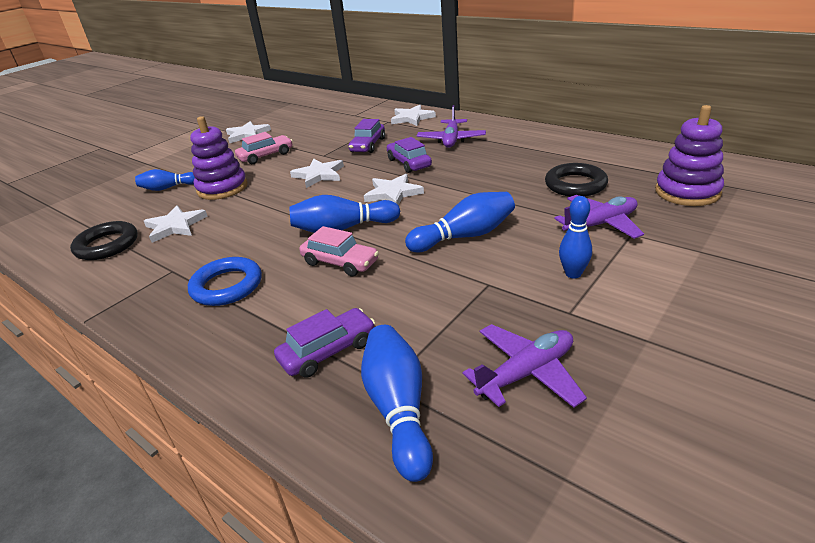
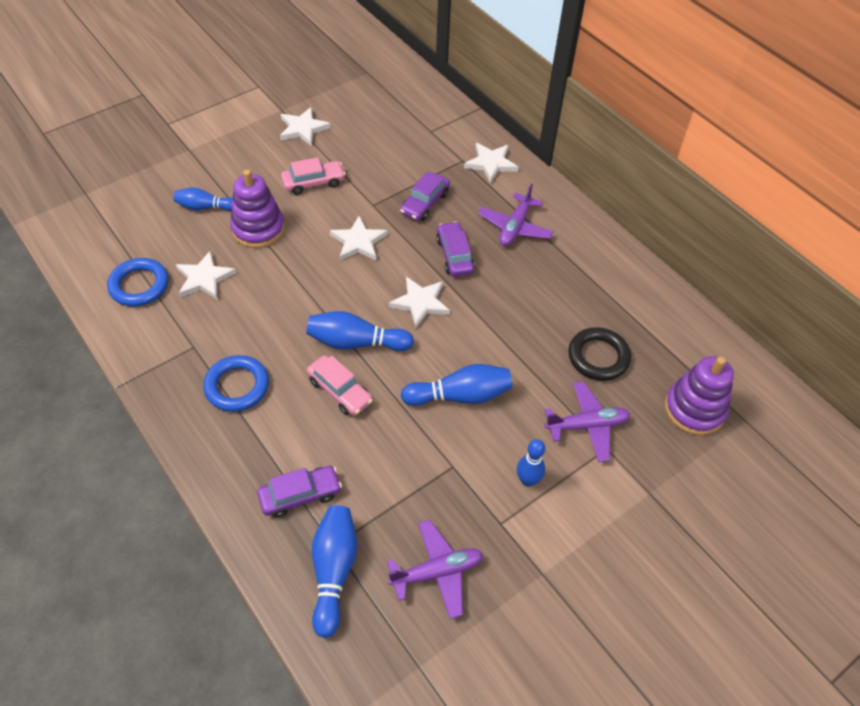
camera: 10 degrees right, 20 degrees up
(107, 245) = (139, 285): black ring -> blue ring

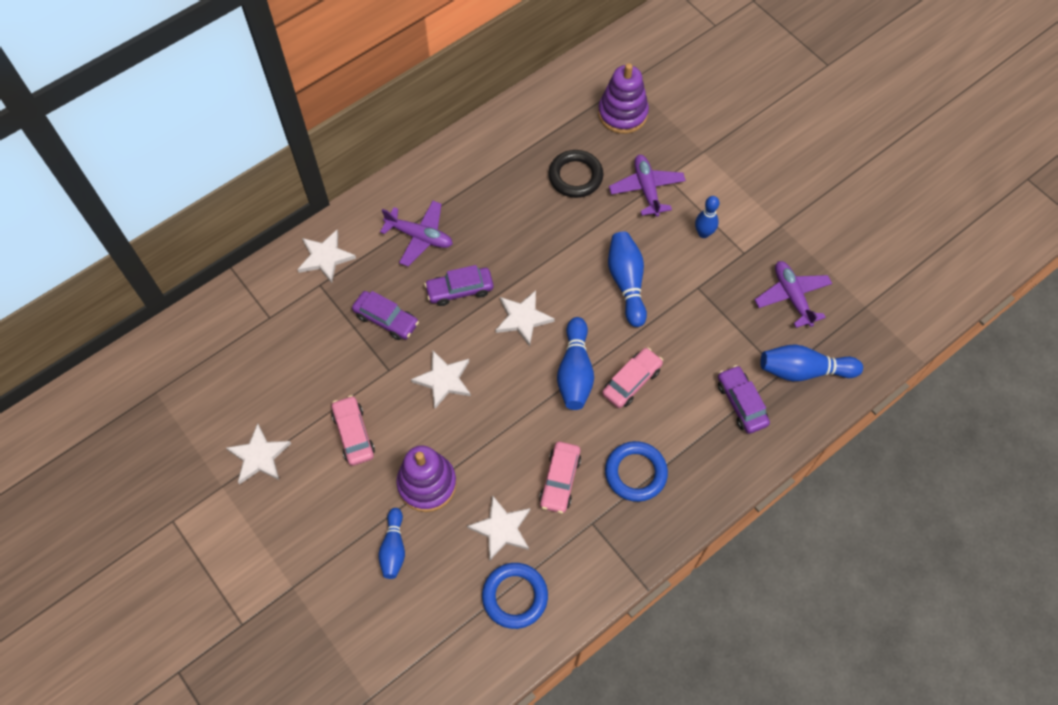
camera: 90 degrees left, 10 degrees up
(242, 324) = (560, 480): none -> pink car

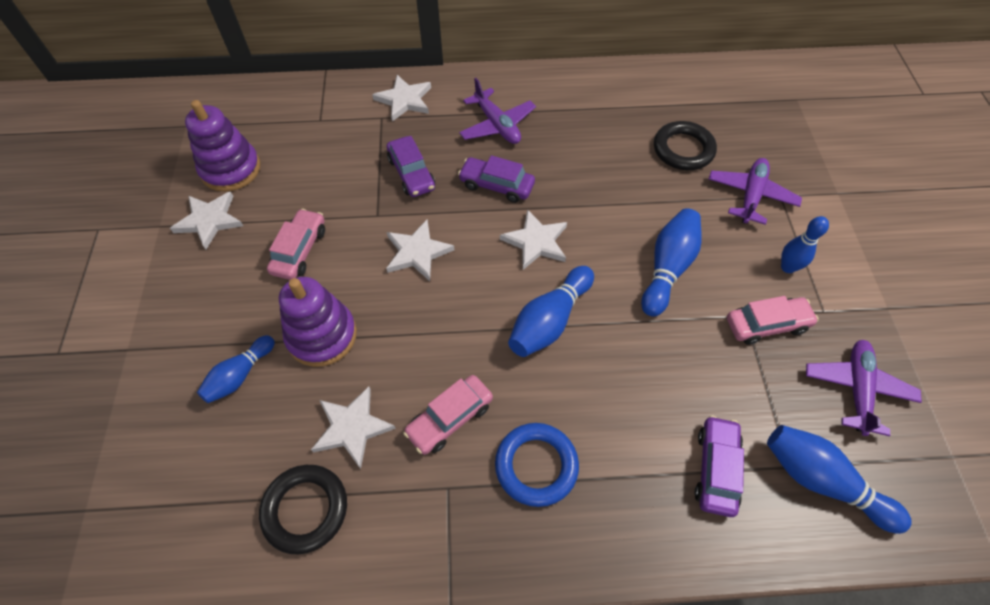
camera: 35 degrees right, 5 degrees down
(515, 596) = (305, 509): blue ring -> black ring
(622, 114) = (770, 121): purple stacking toy -> purple stacking toy (231, 169)
(631, 381) = (603, 366): pink car -> pink car (766, 325)

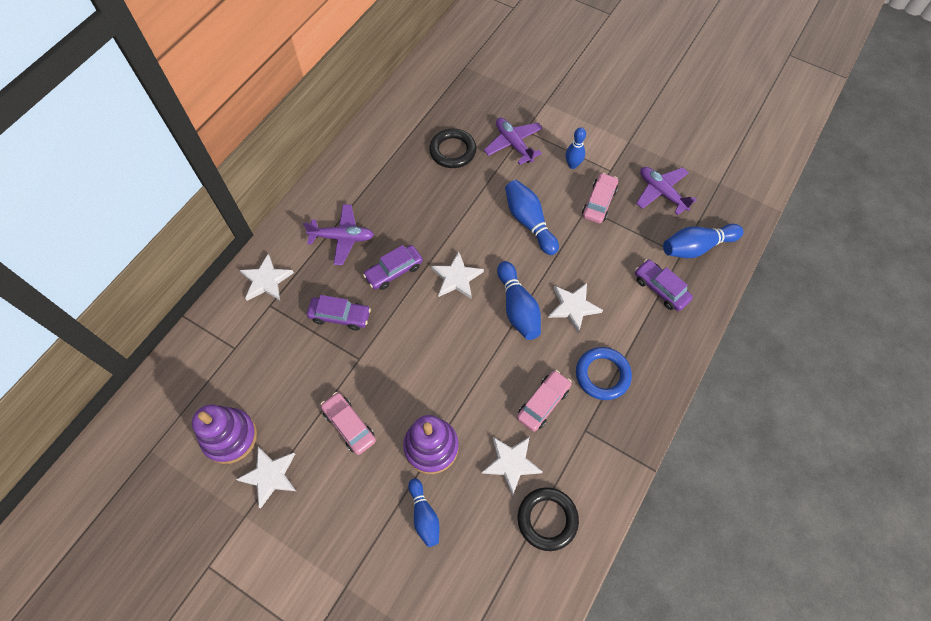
camera: 55 degrees left, 5 degrees up
(417, 252) = (410, 351): white star -> white star (573, 307)
(450, 418) = (543, 403): pink car -> pink car turned 135 degrees counterclockwise

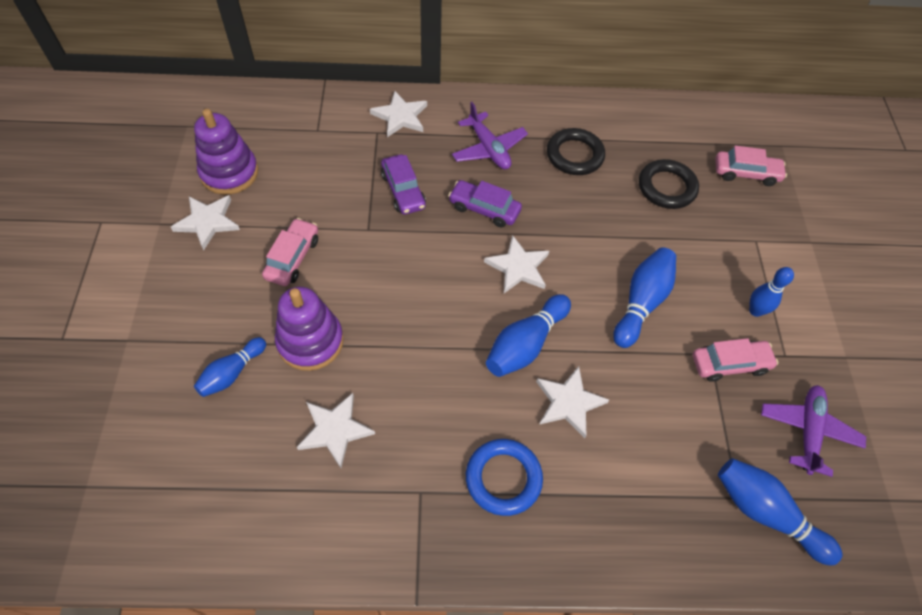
camera: 55 degrees right, 5 degrees down
(513, 144) = (727, 238): purple plane -> none
(543, 403) = (426, 428): pink car -> pink car (746, 173)
(547, 519) = (288, 502): black ring -> black ring (574, 155)
(660, 289) = (669, 494): purple car -> none

